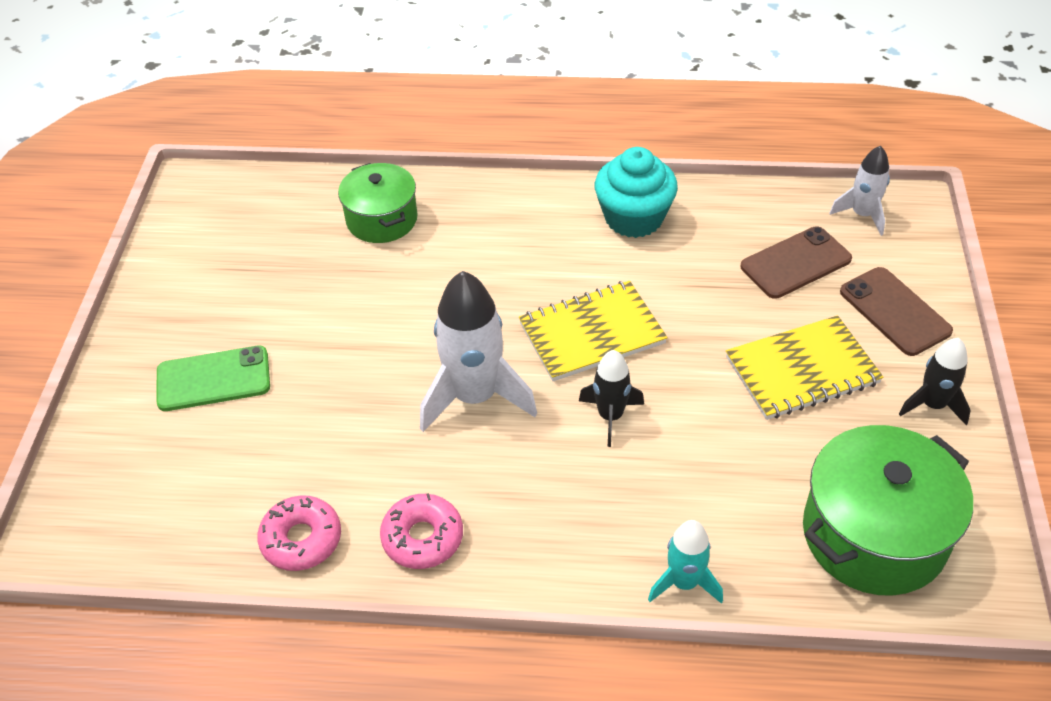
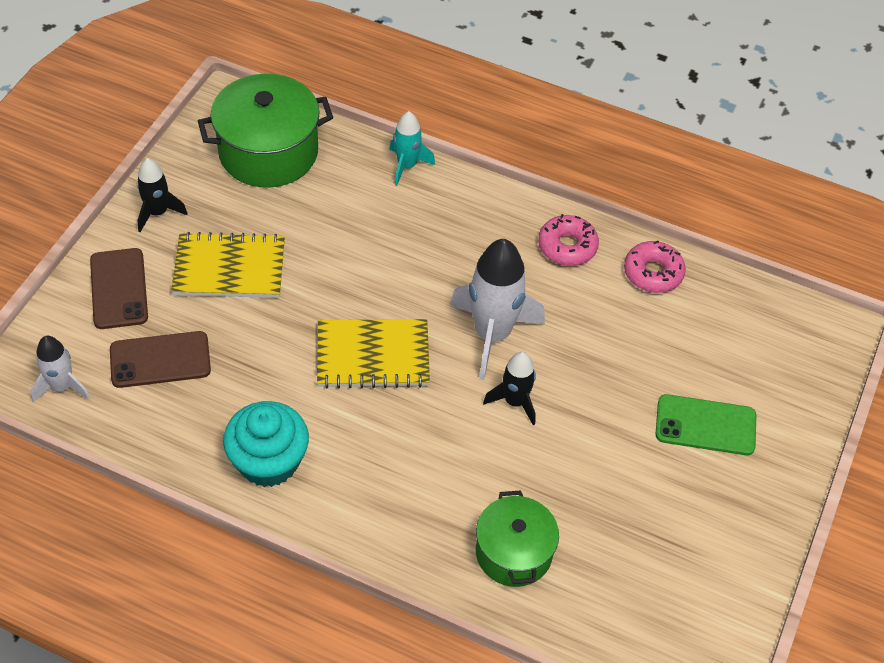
camera: 165 degrees left, 5 degrees up
(610, 416) = (395, 284): black rocket -> black rocket (514, 402)

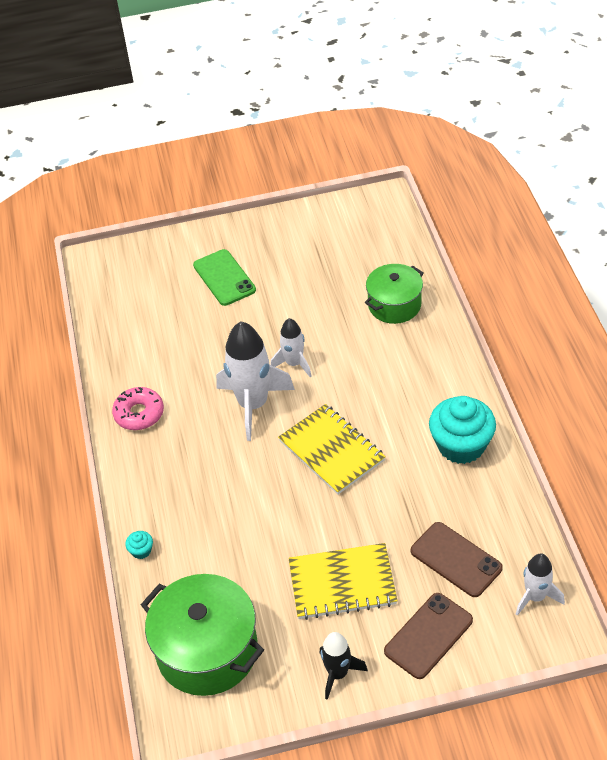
camera: 120 degrees left, 5 degrees down
(229, 268) = (342, 583): yellow notebook -> yellow notebook turned 60 degrees counterclockwise
(407, 166) = (141, 550): turquoise rocket -> turquoise cupcake
(514, 402) = (294, 364): black rocket -> white rocket
(653, 273) = (123, 360): pink donut -> none

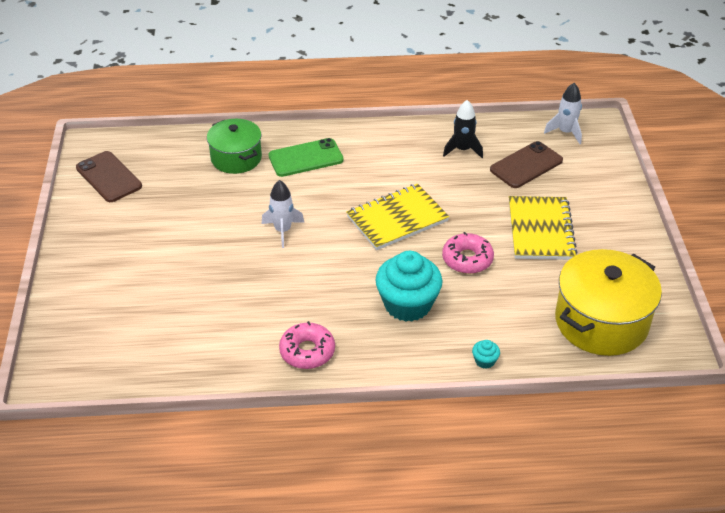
camera: 85 degrees left, 5 degrees down
(207, 651) = (601, 322): green pot -> yellow pot
(224, 278) = (139, 268): green phone -> green phone (306, 158)
(253, 405) = (325, 264): white rocket -> none
(281, 520) = (467, 259): none -> pink donut
(338, 673) = (627, 243): black rocket -> black rocket (462, 150)
(428, 636) = (595, 190): brown phone -> brown phone (109, 177)
(461, 445) = (412, 145): turquoise cupcake -> turquoise cupcake (407, 304)

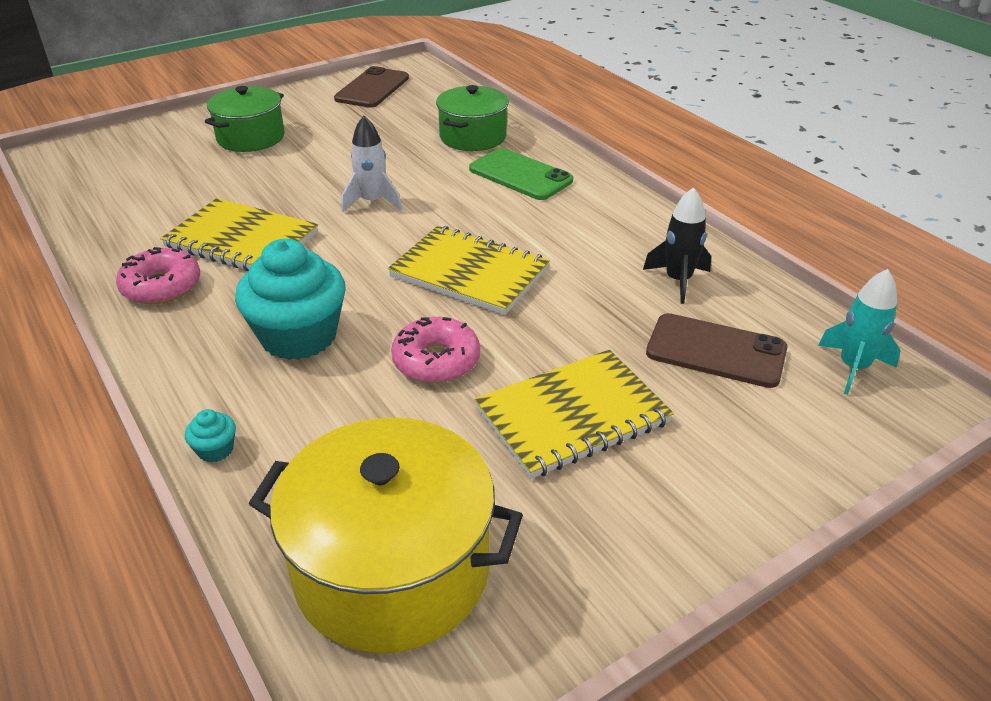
camera: 60 degrees right, 5 degrees down
(130, 261) = (251, 138): none -> green pot
(280, 302) = (241, 240): none -> yellow notebook
(565, 132) = (853, 368): white rocket -> turquoise rocket

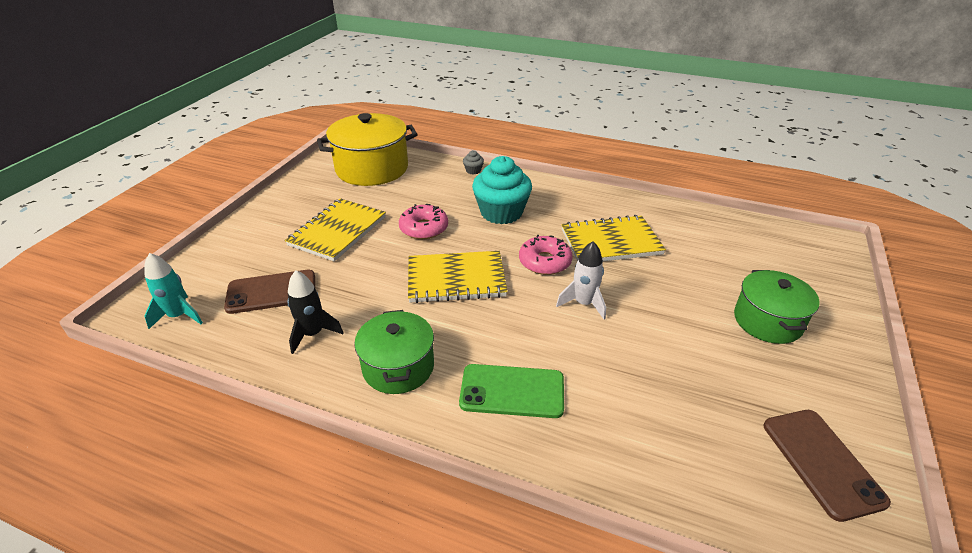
camera: 145 degrees right, 0 degrees up
(161, 286) = (601, 206): pink donut -> pink donut (545, 262)
(215, 450) = (473, 170): turquoise cupcake -> grey cupcake
(473, 137) = (612, 427): green pot -> green pot (398, 367)

